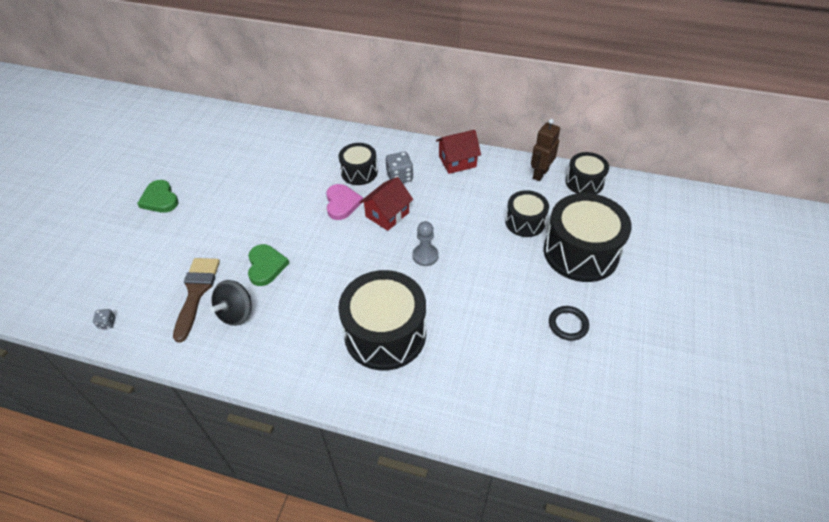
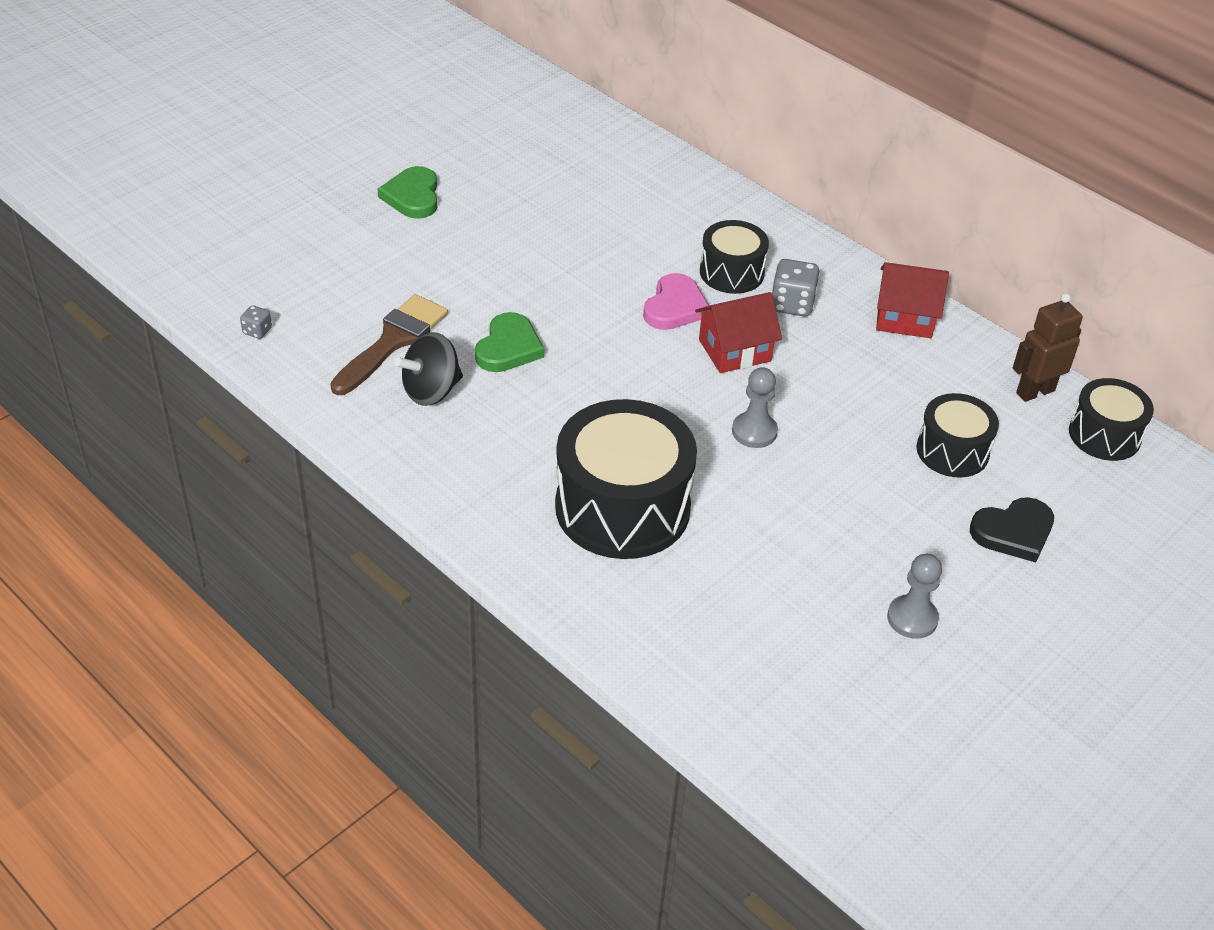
camera: 25 degrees right, 5 degrees down
(568, 324) = (912, 618): black ring -> grey pawn
(581, 252) = (1013, 532): black drum -> black heart

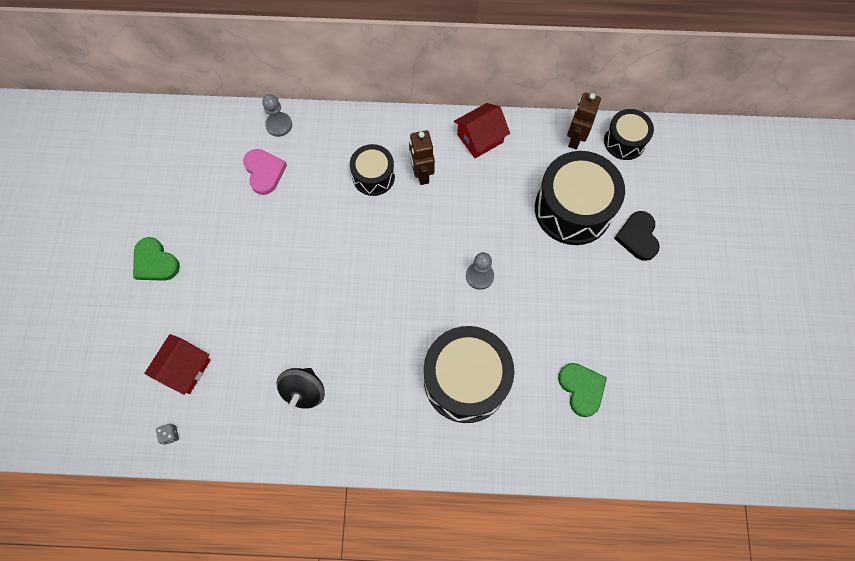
camera: 40 degrees left, 25 degrees up
(393, 341) = (250, 376): brown brush -> none
(508, 347) = (313, 326): green heart -> green heart (581, 389)
(675, 307) = (368, 225): pink heart -> pink heart (264, 172)
(734, 350) = (423, 230): red house -> red house (185, 369)
(792, 304) = (421, 174): grey dice -> brown robot
(912, 618) = (641, 328): grey pawn -> grey pawn (279, 125)
(952, 451) = (573, 209): black drum -> black drum, size x1.79
(1013, 532) = (638, 237): black heart -> black heart turned 150 degrees clockwise

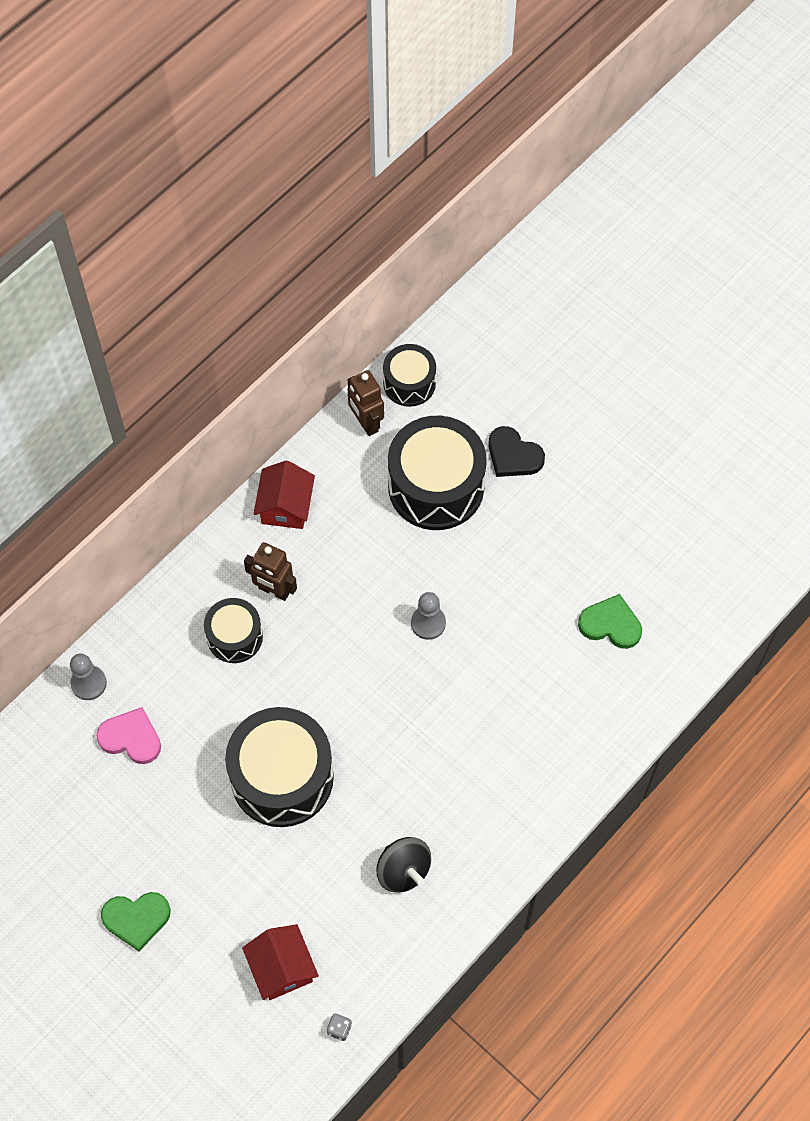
camera: 50 degrees left, 5 degrees down
(465, 380) = (518, 717): black drum -> black drum (282, 777)

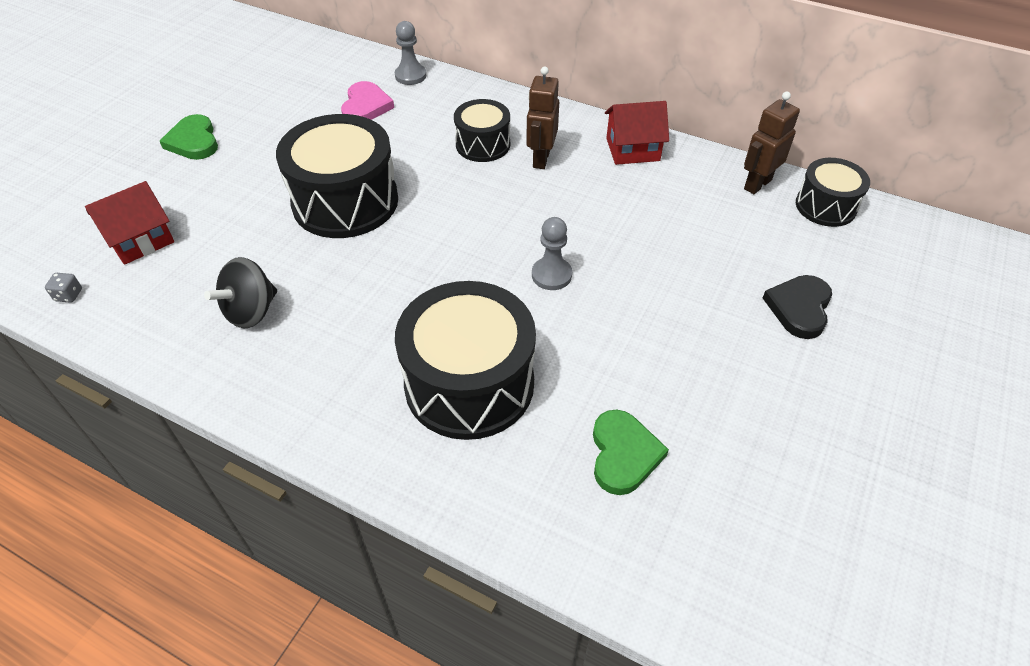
camera: 75 degrees right, 15 degrees down
(436, 486) = (718, 250): black drum -> black drum (469, 383)

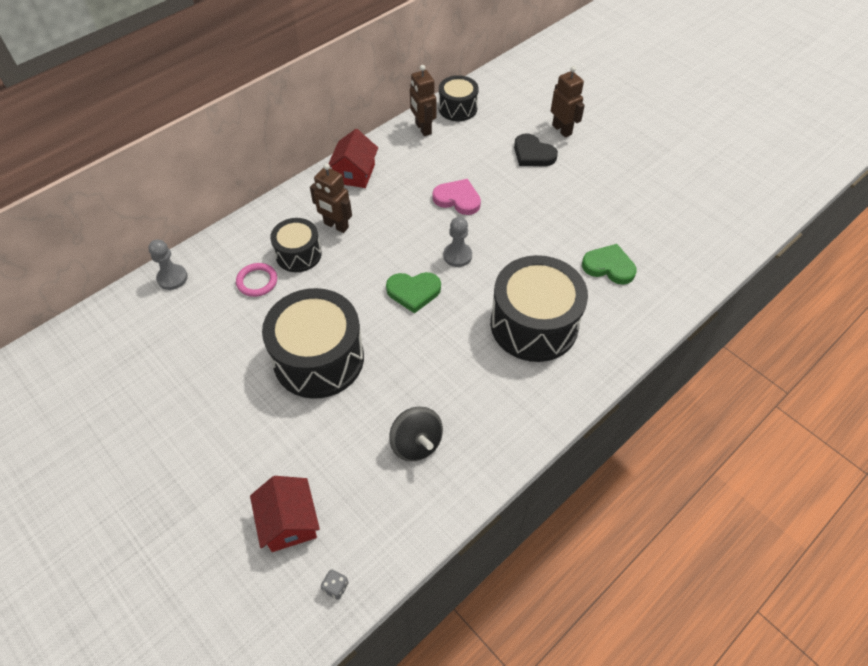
camera: 70 degrees left, 5 degrees up
(193, 141) = (163, 466): green heart -> green heart (413, 292)
(366, 106) = (196, 319): pink heart -> pink heart (457, 199)
(431, 128) = (257, 281): none -> pink ring
(882, 331) = (562, 129): none -> brown robot

